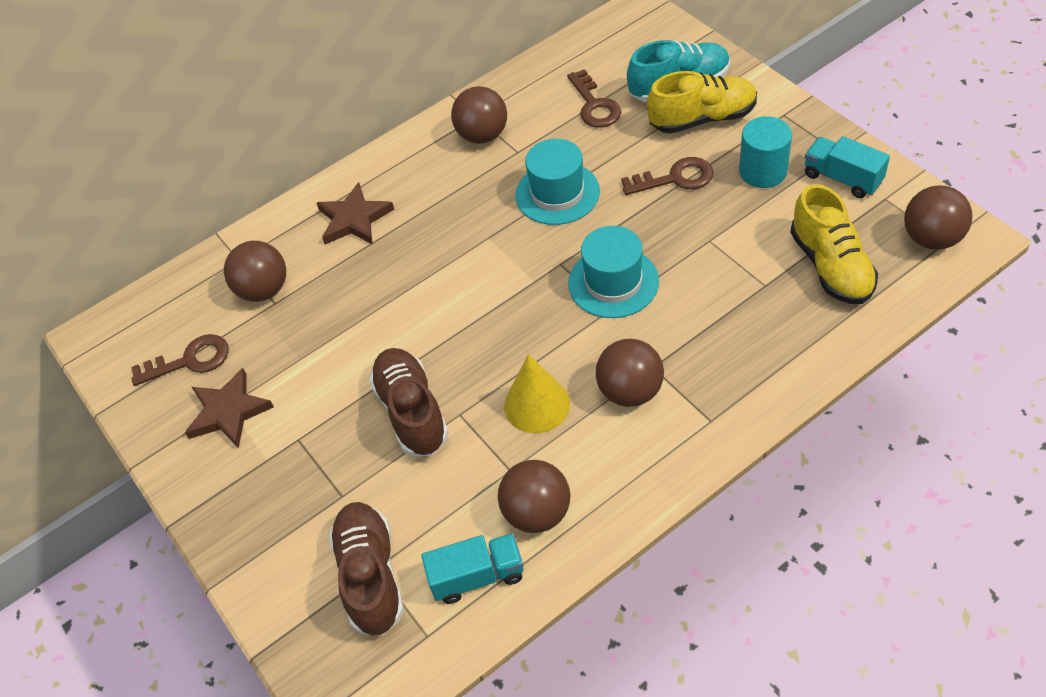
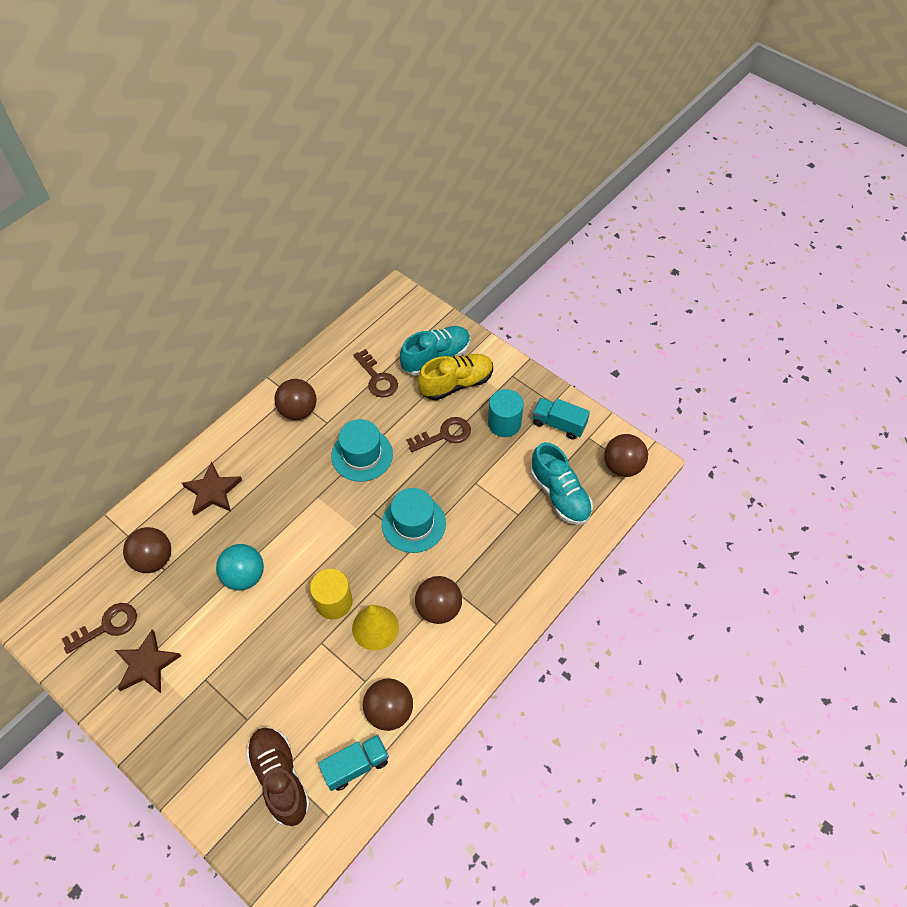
camera: 20 degrees left, 5 degrees up
(374, 322) = (244, 576): none -> turquoise ball
(412, 412) = (286, 645): brown shoe -> none
(486, 366) = (334, 602): none -> yellow cylinder
(831, 266) = (559, 494): yellow shoe -> turquoise shoe

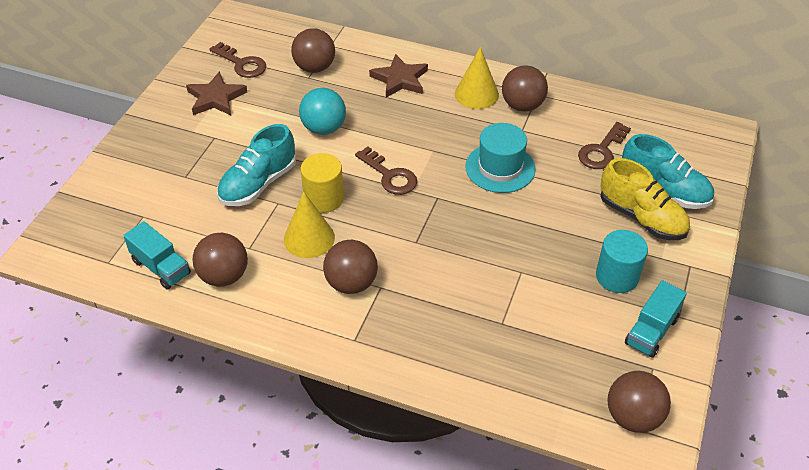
camera: 70 degrees right, 10 degrees down
(266, 438) = (476, 94): none -> yellow cone
(280, 778) = (136, 217): brown shoe -> none
(413, 524) = (441, 233): turquoise hat -> none
(444, 435) = (566, 227): brown key -> brown key (389, 175)
(559, 424) = (651, 331): turquoise truck -> turquoise truck turned 150 degrees counterclockwise
(559, 494) = (551, 358): turquoise shoe -> turquoise shoe (258, 184)

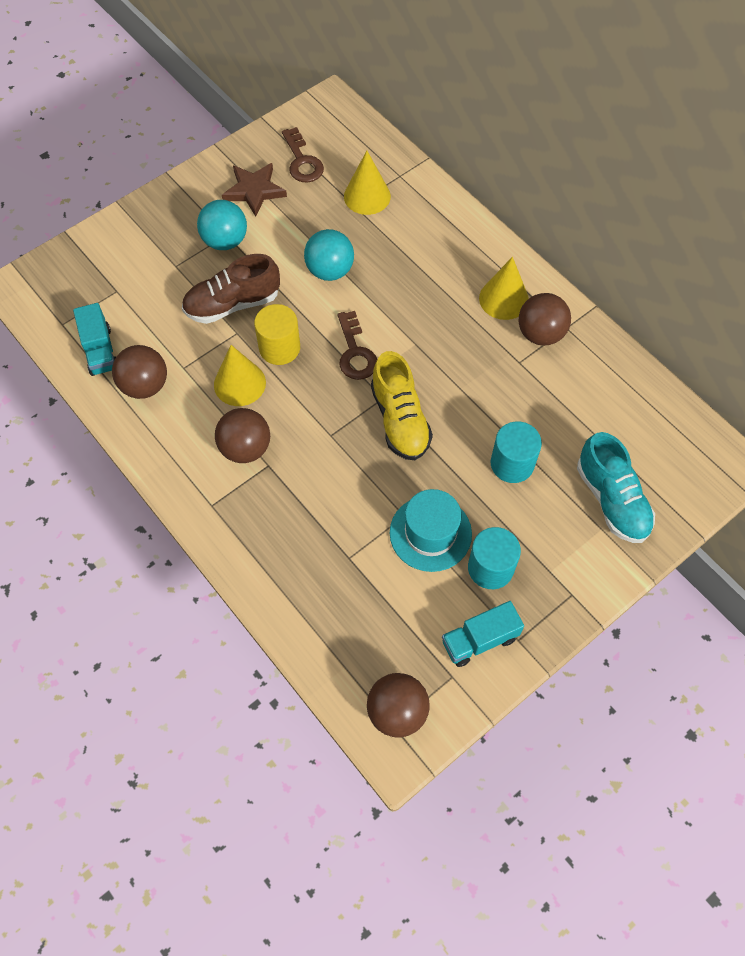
camera: 30 degrees right, 15 degrees up
(217, 142) = (225, 241): none -> turquoise ball
(258, 184) = (232, 304): turquoise shoe -> brown shoe
(314, 68) = (367, 196): brown ball -> yellow cone
(400, 79) = (440, 247): brown star -> none
(500, 168) = (465, 394): turquoise hat -> turquoise hat (430, 533)
(573, 198) = (512, 464): none -> turquoise cylinder
(602, 150) = (582, 424): brown key -> none
(641, 217) = (564, 518): yellow shoe -> yellow shoe (400, 420)

